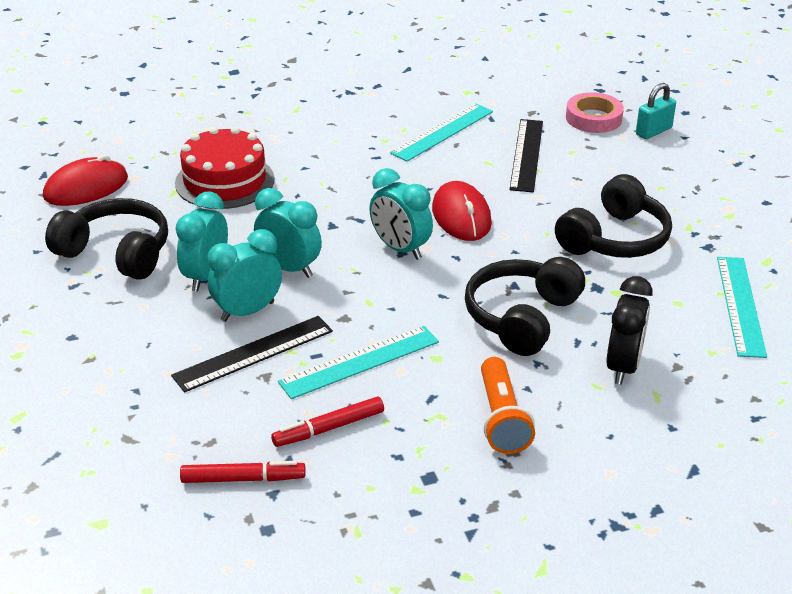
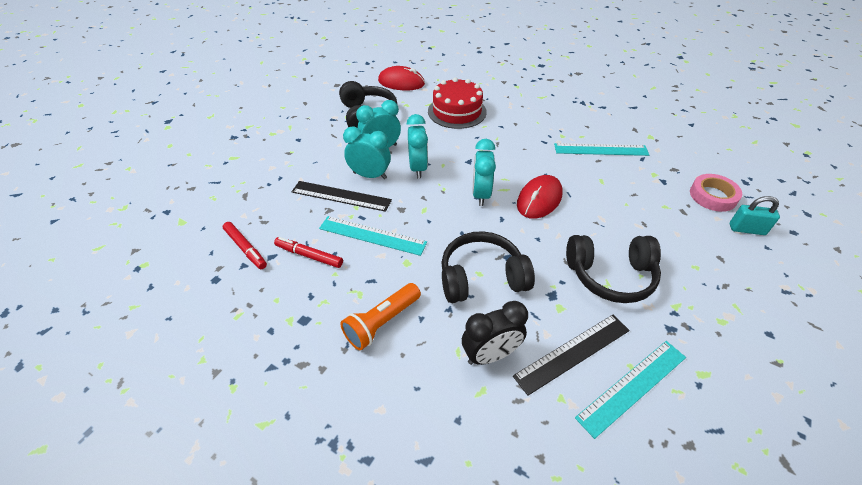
camera: 50 degrees right, 10 degrees up
(526, 155) = (632, 190): black ruler -> black ruler (572, 352)

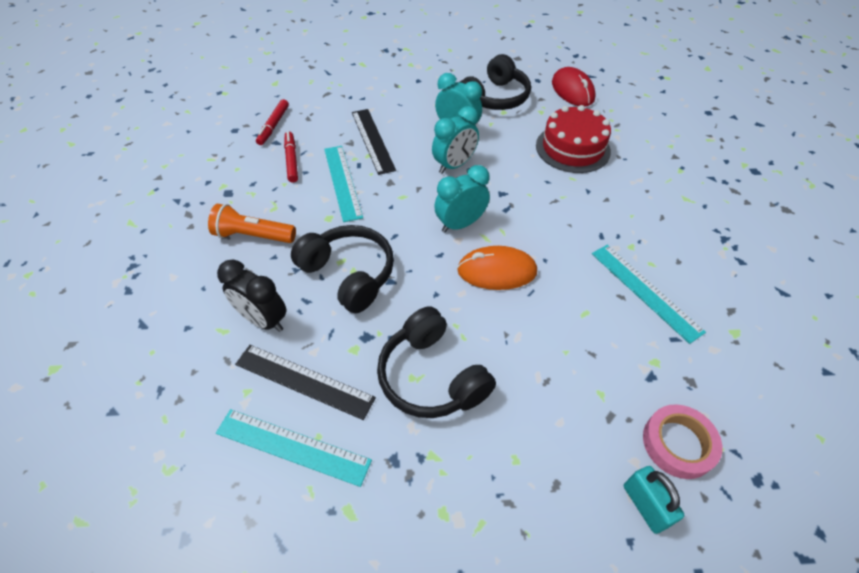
camera: 55 degrees right, 5 degrees up
(370, 175) = (414, 142): turquoise clock -> none
(539, 199) = (497, 271): red mouse -> orange mouse

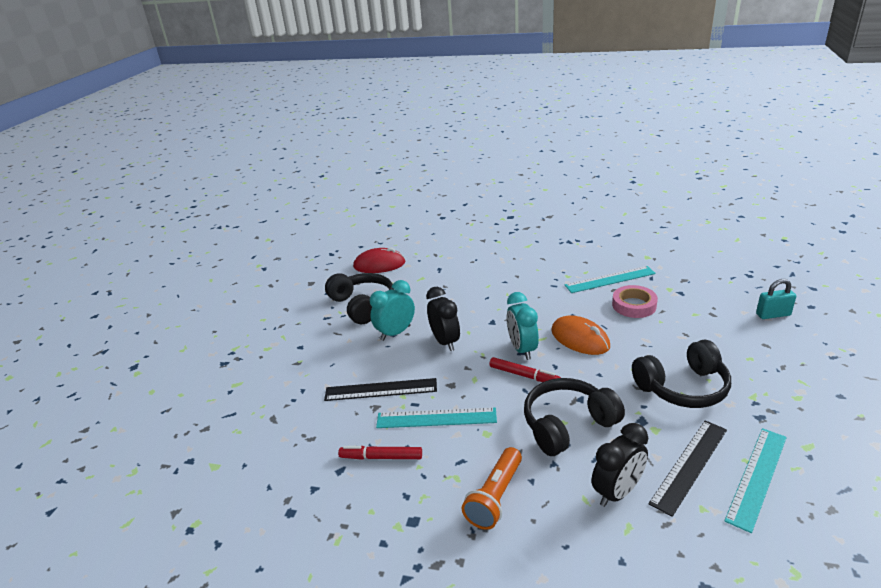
camera: 70 degrees left, 20 degrees down
(273, 126) = (306, 471): red marker -> red marker (524, 375)
(454, 165) = (445, 342): turquoise clock -> black clock
(497, 271) = (580, 339): orange mouse -> orange mouse turned 60 degrees counterclockwise
(572, 148) = (453, 278): red cake -> none
(678, 444) = (729, 294): pink tape -> pink tape (634, 305)

